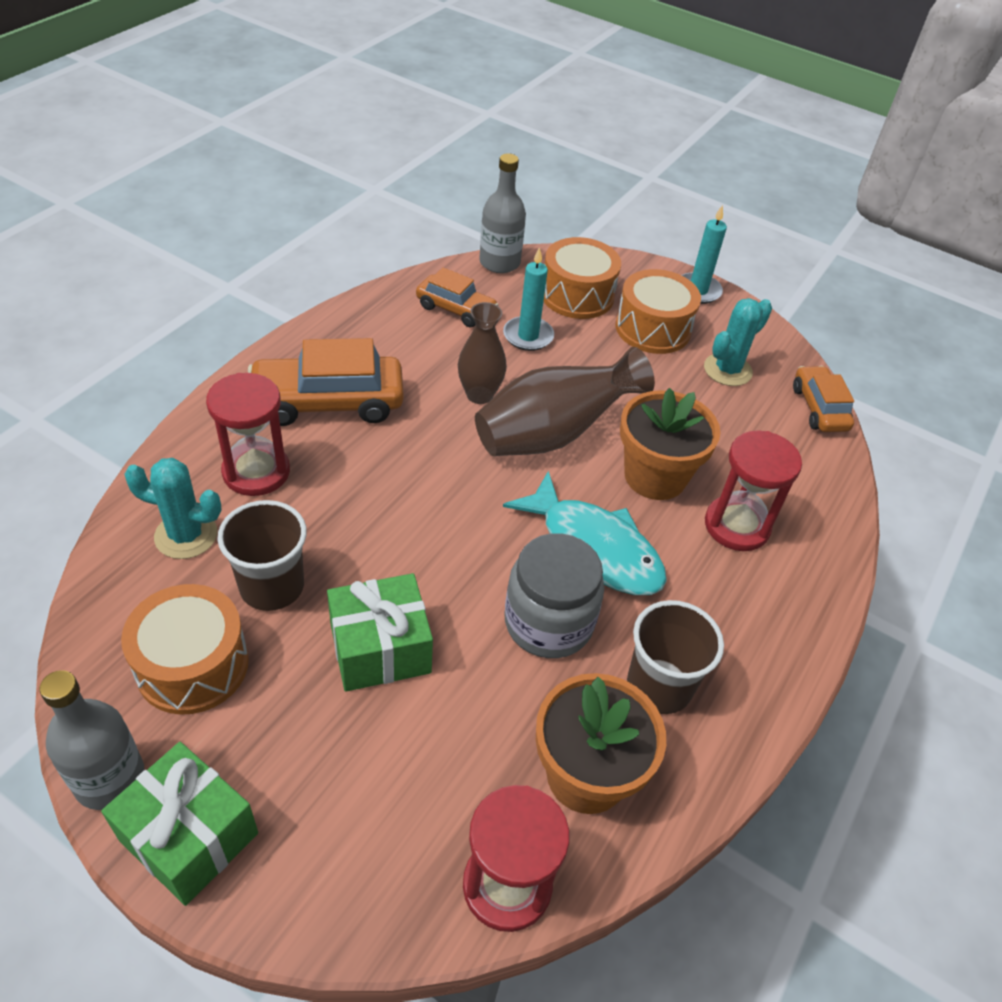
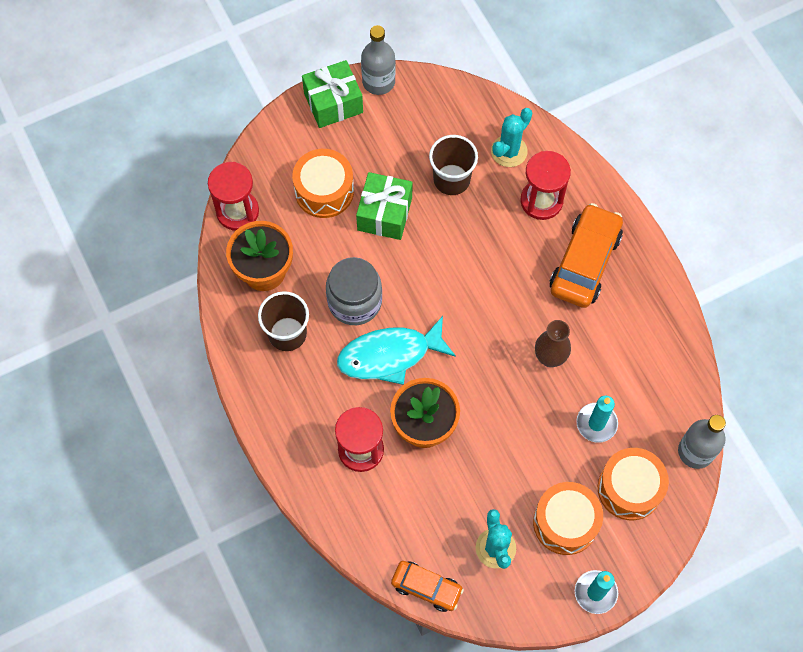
camera: 125 degrees right, 20 degrees up
(192, 665) = (421, 129): orange drum -> orange drum (324, 191)
(456, 309) = (649, 388): orange car -> none
(553, 434) = (491, 384): brown vase -> none

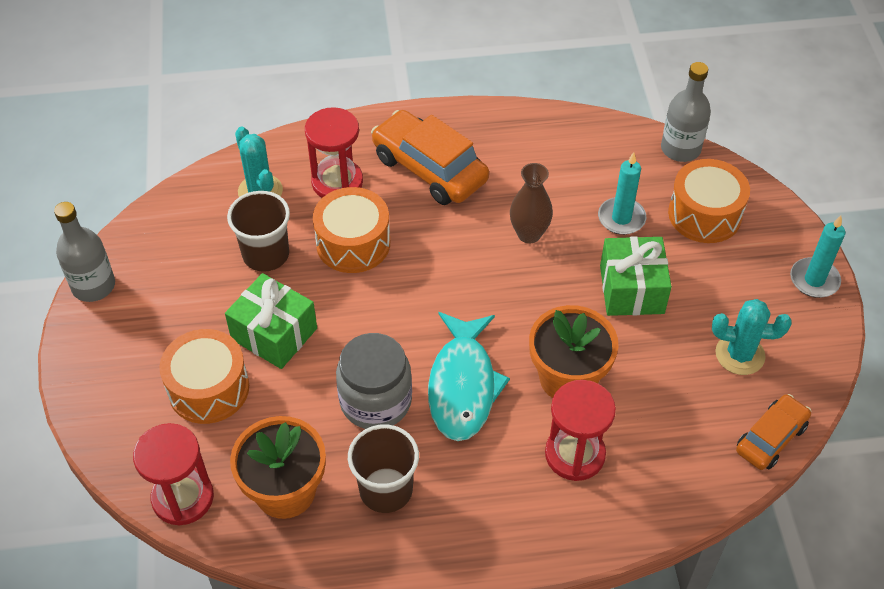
camera: 70 degrees left, 15 degrees down
(333, 103) = (92, 341): green gift -> green gift (631, 289)
(565, 522) = (727, 281): orange drum -> orange drum (353, 243)

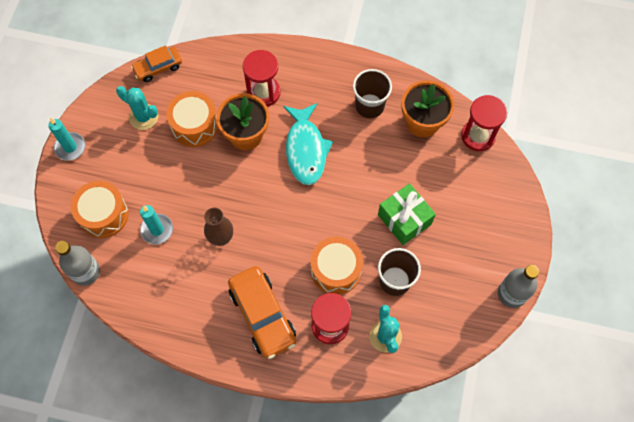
camera: 160 degrees left, 15 degrees up
(208, 388) = (451, 196): orange drum -> orange drum (194, 125)
(375, 401) = (358, 156): grey jar -> none
(463, 386) = (306, 149): turquoise fish -> turquoise fish turned 150 degrees clockwise
(631, 289) = (179, 177): green gift -> none

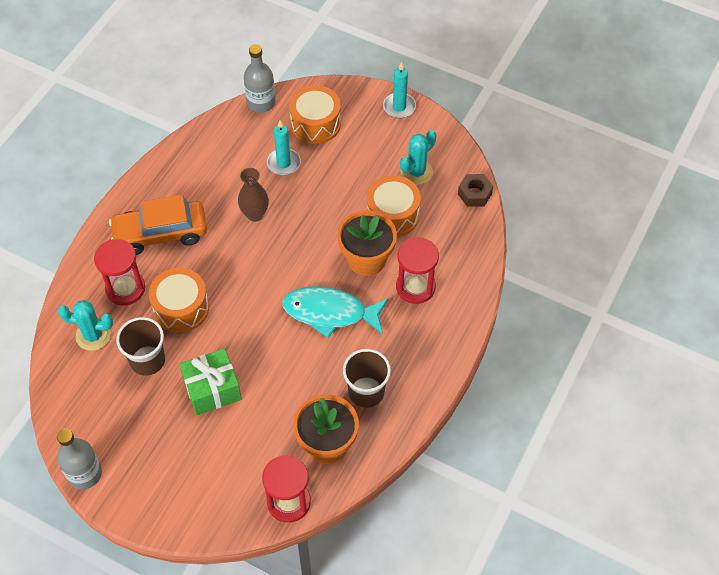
camera: 105 degrees right, 10 degrees down
(158, 68) = (474, 194): orange car -> brown nut

